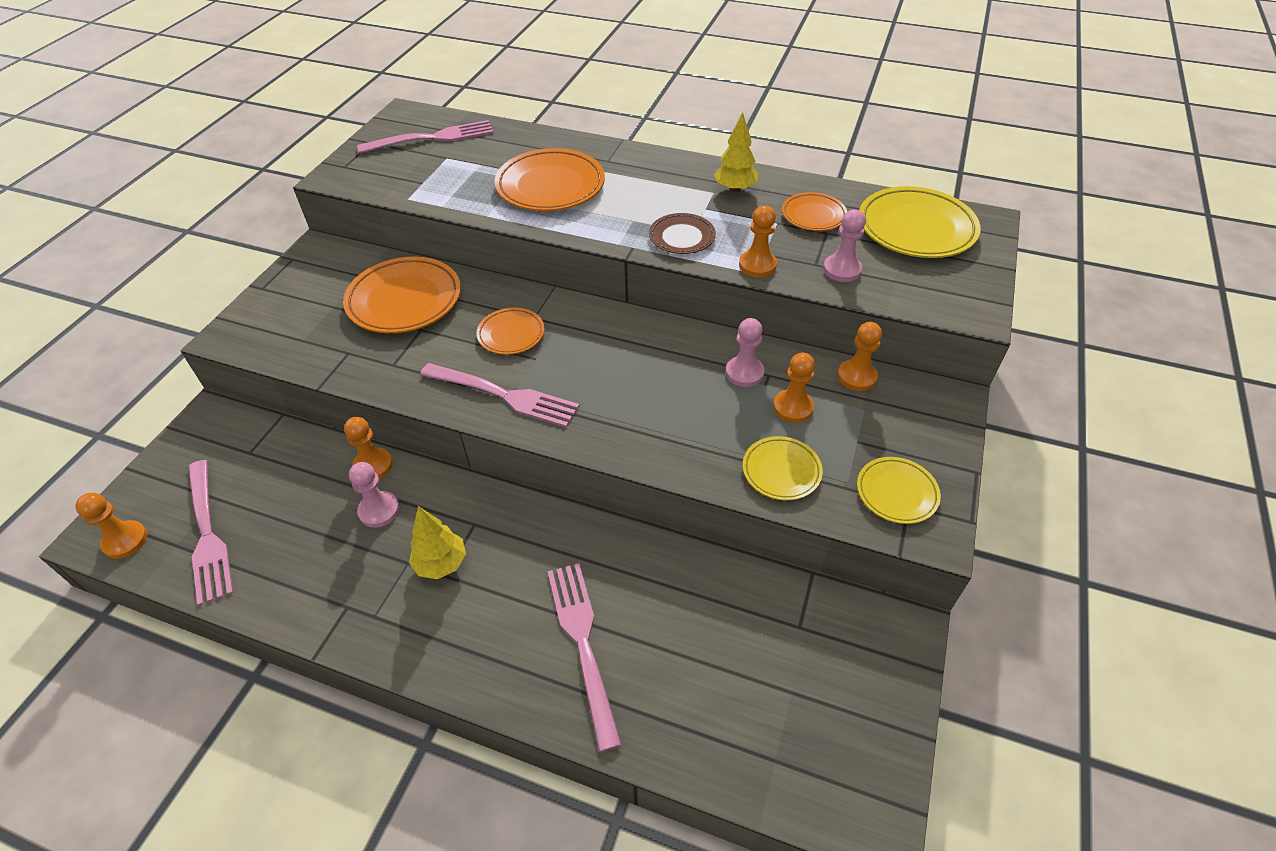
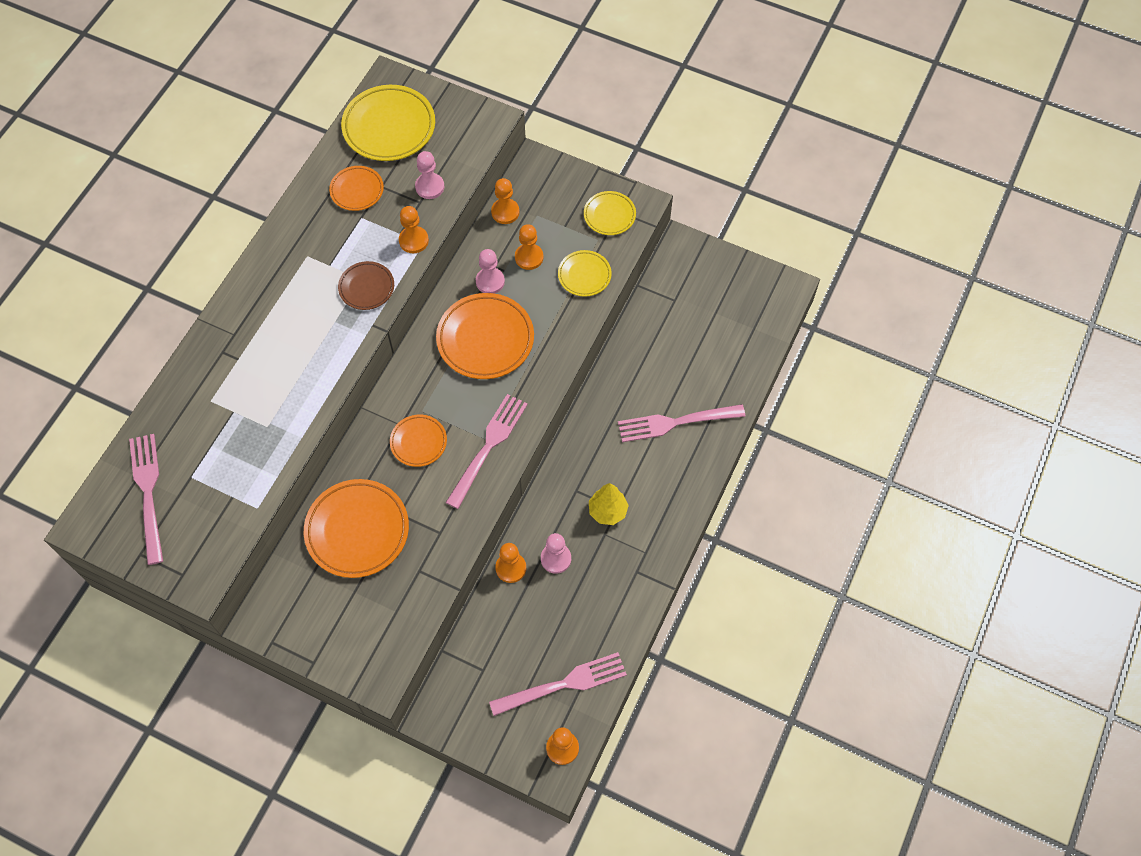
camera: 85 degrees left, 15 degrees up
(550, 186) = (266, 384): orange plate -> orange plate (485, 339)
(735, 189) = (306, 239): yellow tree -> none

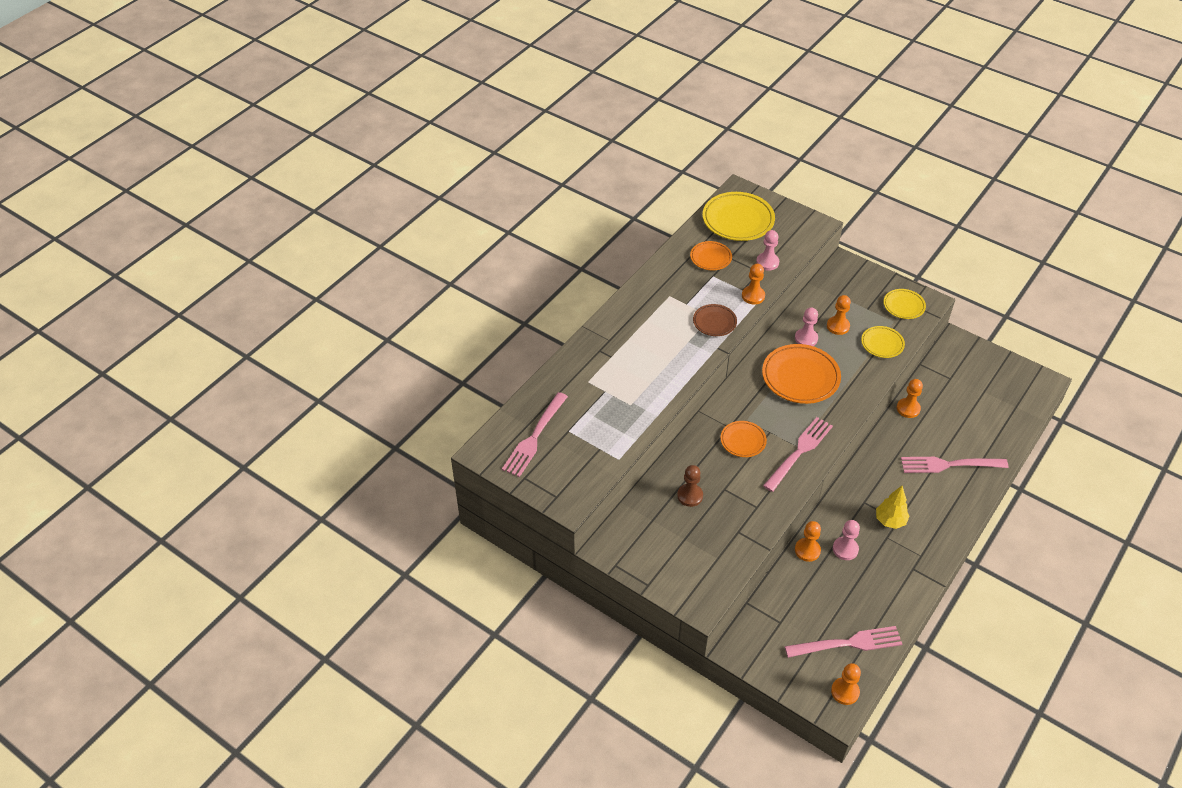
camera: 10 degrees right, 15 degrees down
(148, 493) = (534, 437): pink fork -> pink fork turned 150 degrees counterclockwise
(357, 530) = (690, 496): orange plate -> brown pawn
(505, 212) = (820, 293): orange pawn -> orange pawn (908, 409)

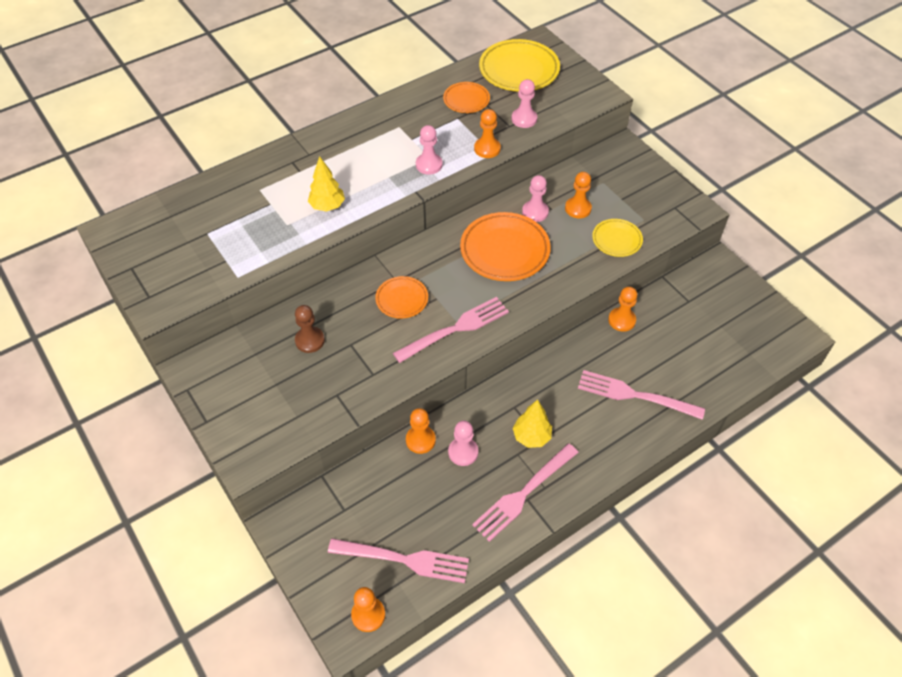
camera: 20 degrees right, 5 degrees up
(534, 437) = (169, 230): pink fork -> pink fork (523, 493)
(654, 380) = (327, 206): none -> yellow tree
(714, 322) = (429, 165): brown plate -> pink pawn
(904, 306) = (665, 206): yellow plate -> none

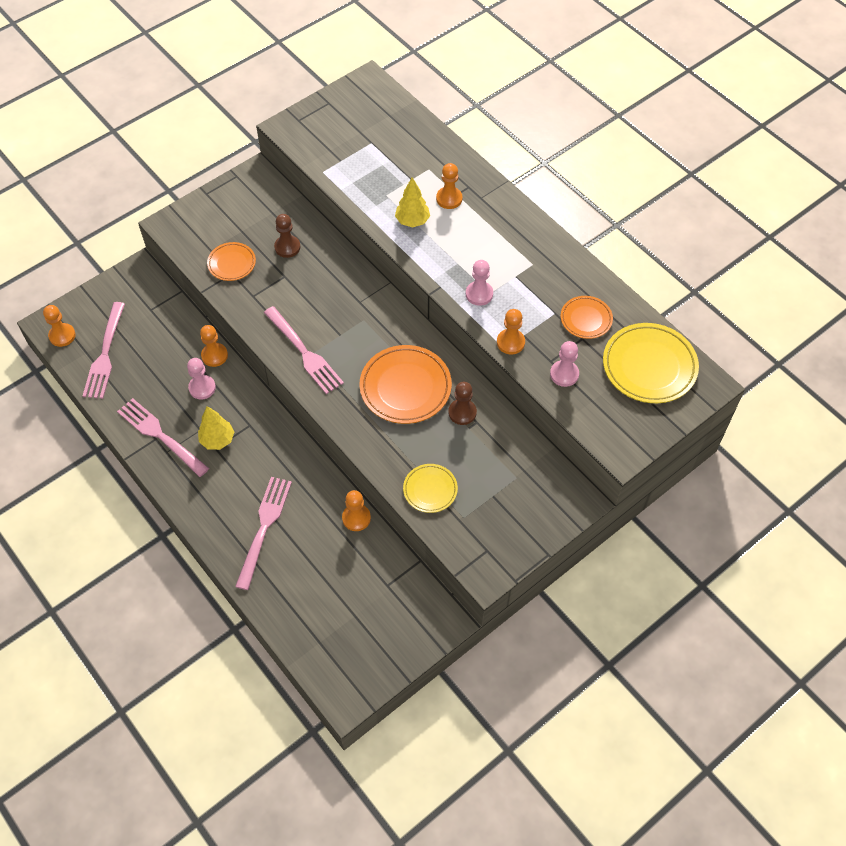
camera: 85 degrees right, 5 degrees up
(402, 299) = (337, 308): orange plate -> orange plate (232, 263)
(535, 212) = (462, 412): pink pawn -> brown pawn
(578, 208) = (472, 452): orange pawn -> orange pawn (449, 199)

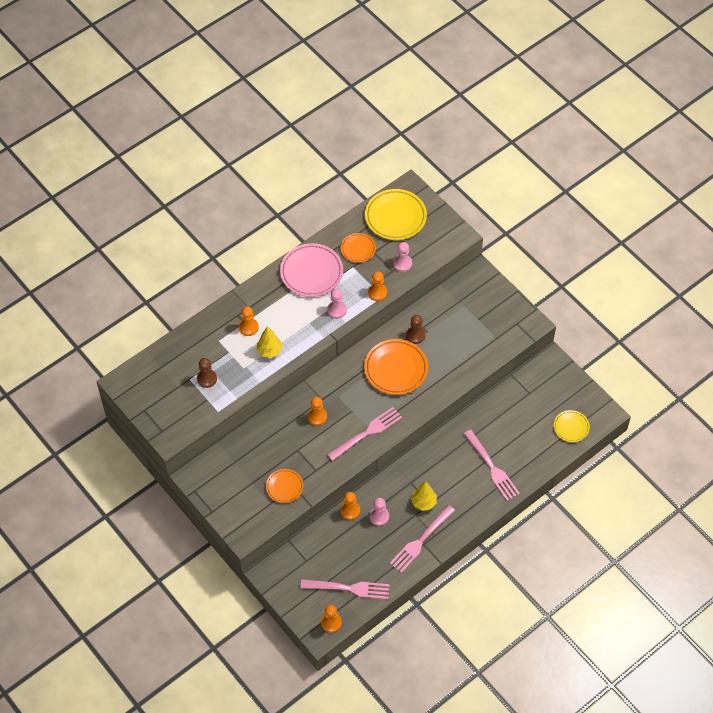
camera: 90 degrees left, 0 degrees up
(264, 528) = (492, 467): pink fork -> pink fork turned 135 degrees counterclockwise
(287, 247) = (269, 449): brown pawn -> brown pawn (207, 379)
(356, 518) = (482, 412): orange pawn -> orange pawn (317, 417)
(430, 490) = (475, 354): yellow plate -> yellow plate (571, 427)
(541, 265) = (311, 272): none -> pink plate

